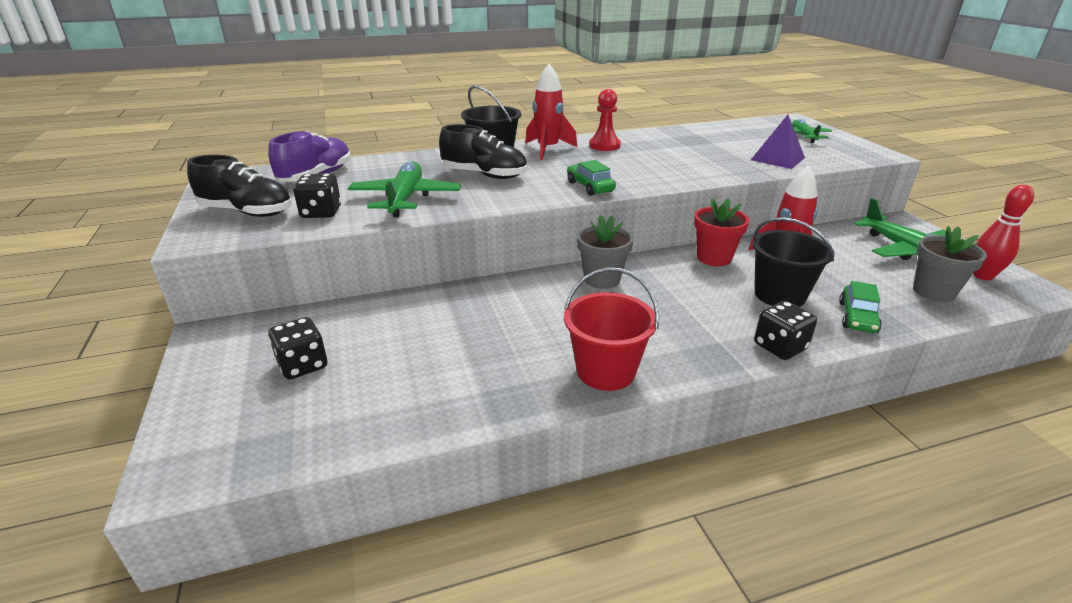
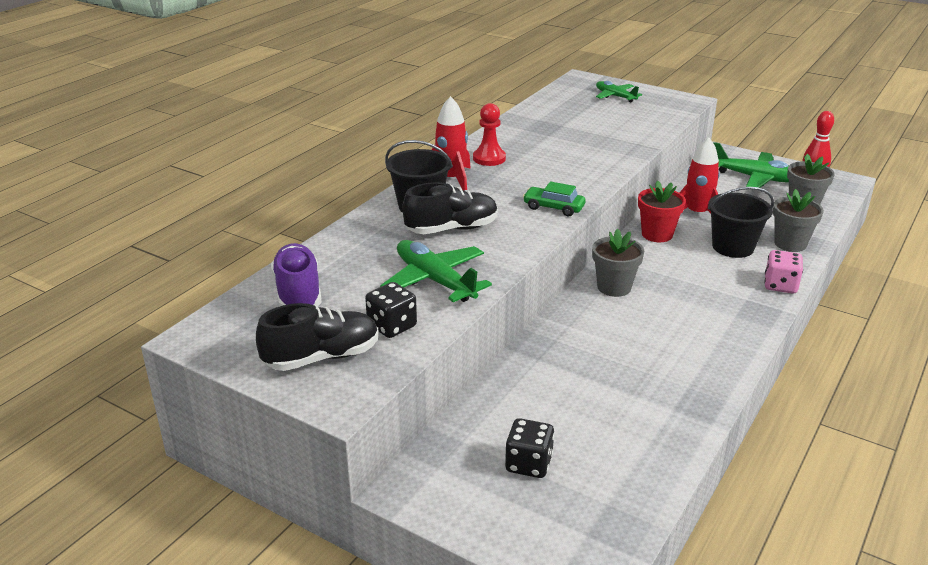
camera: 40 degrees left, 0 degrees up
(605, 371) = (718, 353): red bucket -> none
(777, 159) = (633, 128): purple pyramid -> none
(780, 347) = (780, 285): black dice -> pink dice
(857, 317) = (790, 244): green car -> grey flower pot

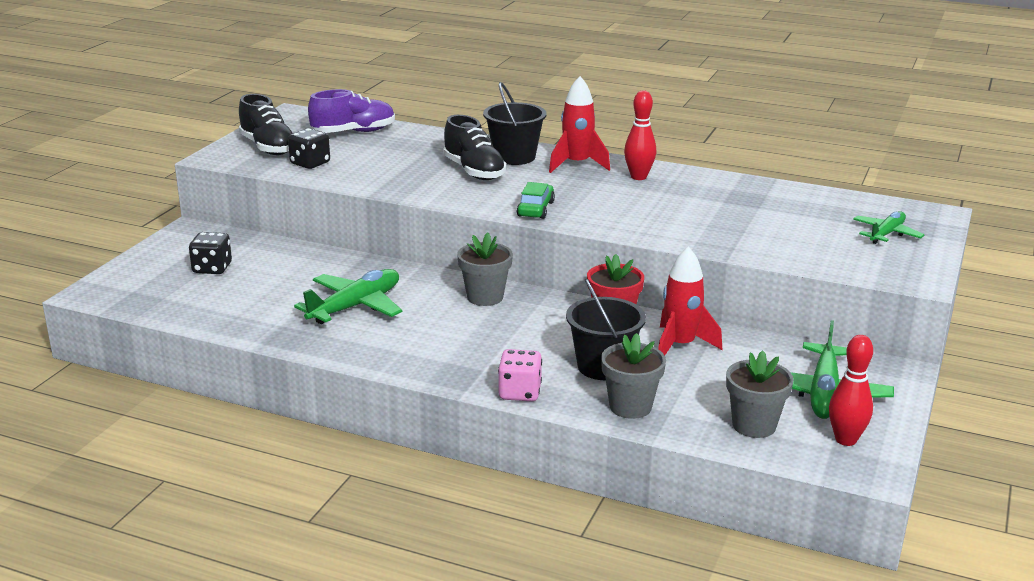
camera: 80 degrees right, 5 degrees down
(434, 280) = (381, 171): green plane -> green plane (355, 306)
(489, 158) = (638, 177): red pawn -> red bowling pin

